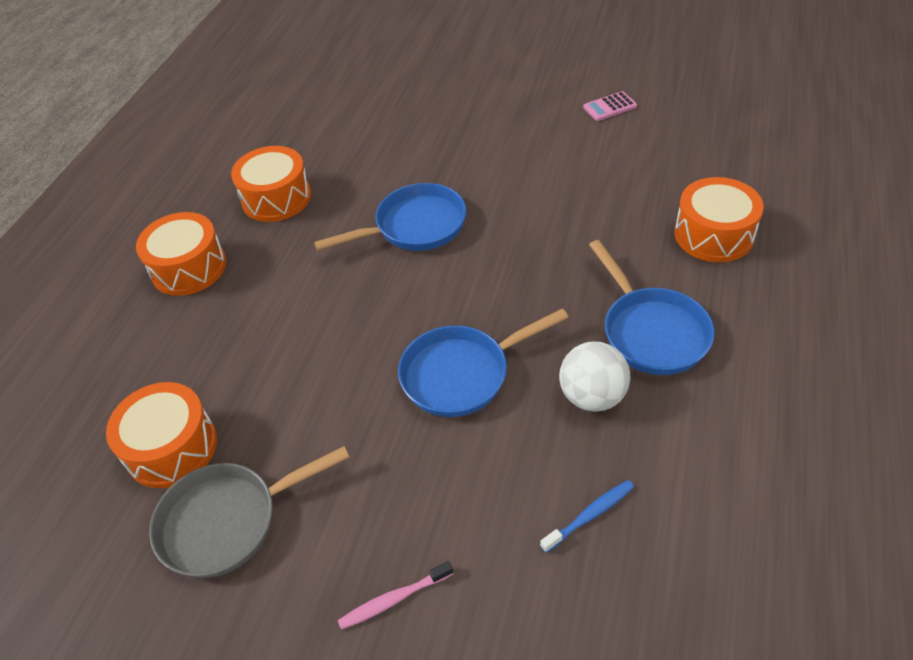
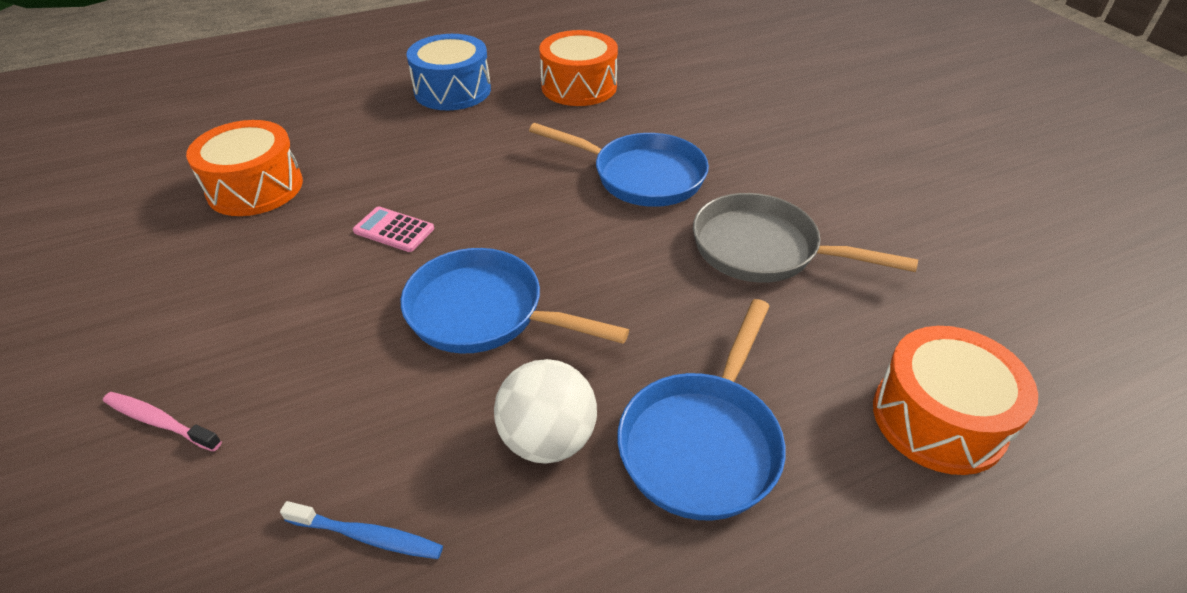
camera: 45 degrees right, 5 degrees down
(189, 268) = (452, 90): orange drum -> blue drum
(227, 521) = (195, 260): grey pan -> grey pan (763, 249)
(609, 107) = (1005, 211): pink calculator -> pink calculator (394, 230)

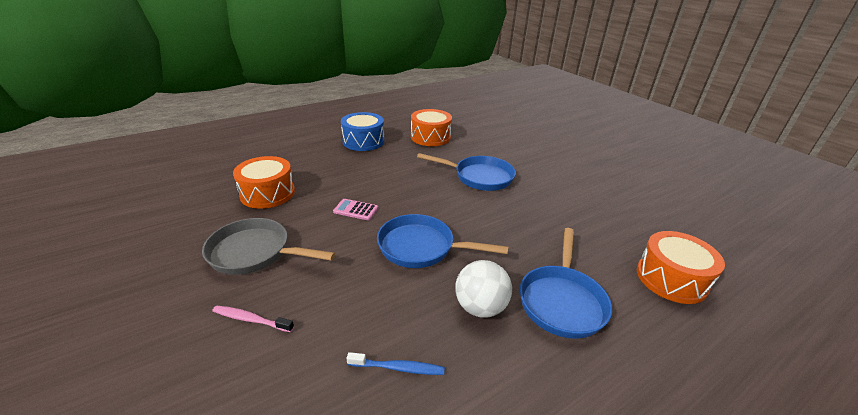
camera: 10 degrees left, 10 degrees down
(763, 249) = (554, 207): grey pan -> grey pan (254, 253)

